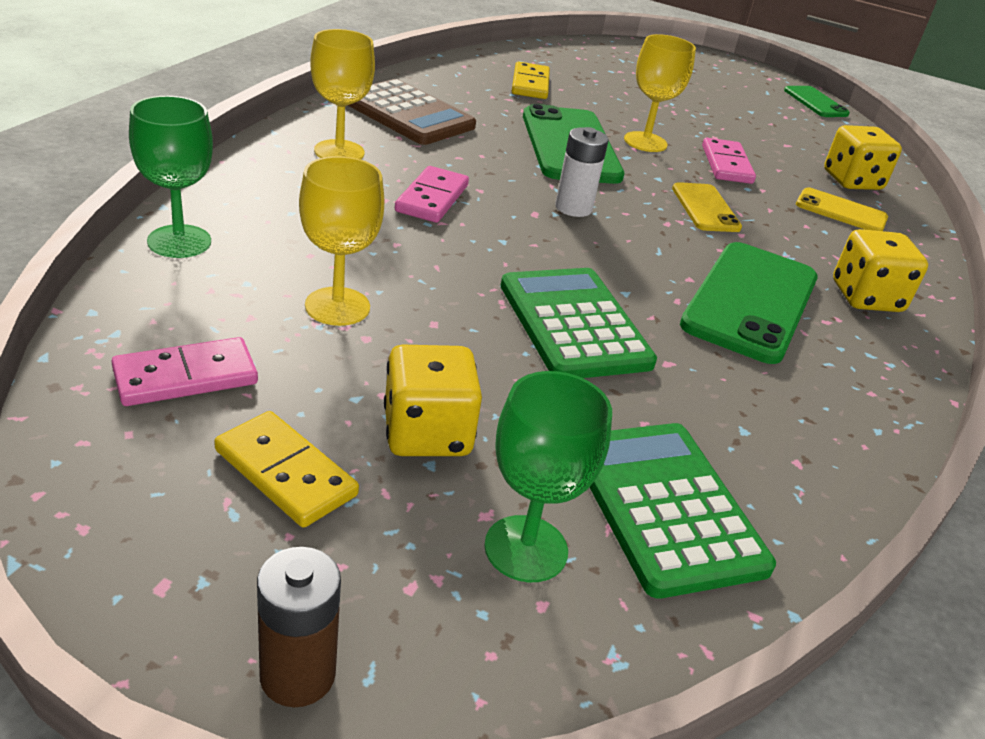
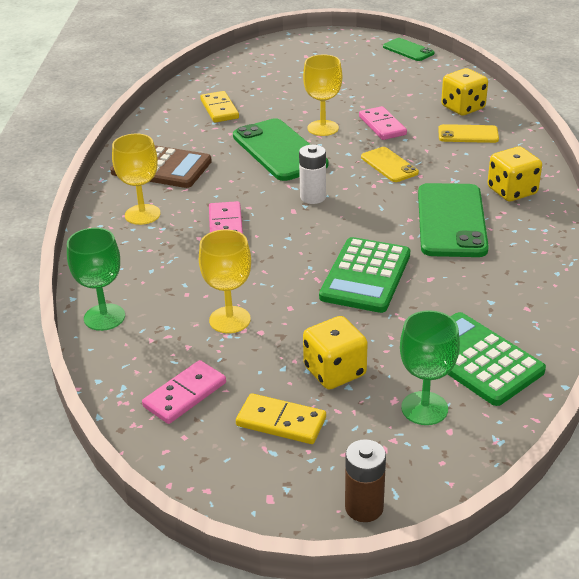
camera: 15 degrees left, 0 degrees up
(574, 324) = (365, 276): green calculator -> green calculator turned 120 degrees counterclockwise

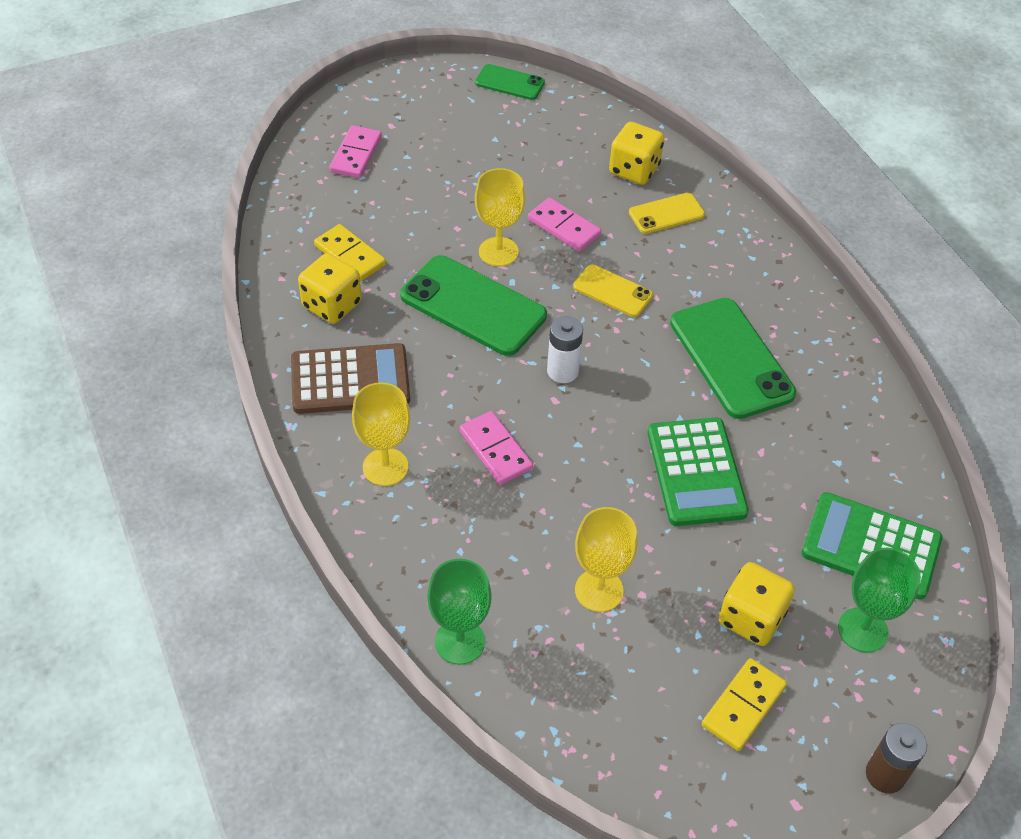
camera: 30 degrees left, 15 degrees up
(185, 394) = (625, 712): pink domino -> pink domino (356, 154)
(281, 422) = (743, 706): yellow domino -> yellow domino turned 45 degrees counterclockwise
(512, 191) = (764, 292): yellow dice -> yellow dice (332, 305)

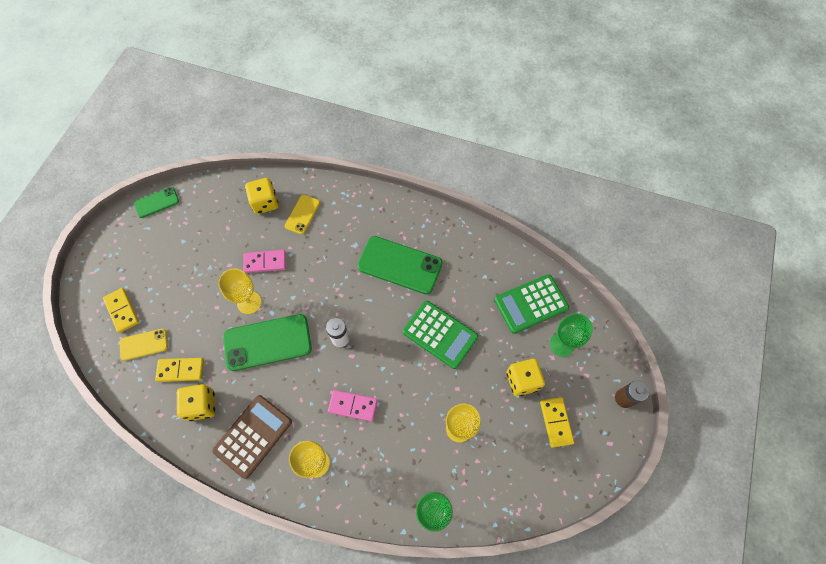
camera: 45 degrees left, 15 degrees up
(356, 154) = (122, 311): pink domino -> yellow domino
(612, 291) = (320, 276): yellow phone -> yellow phone (144, 344)

